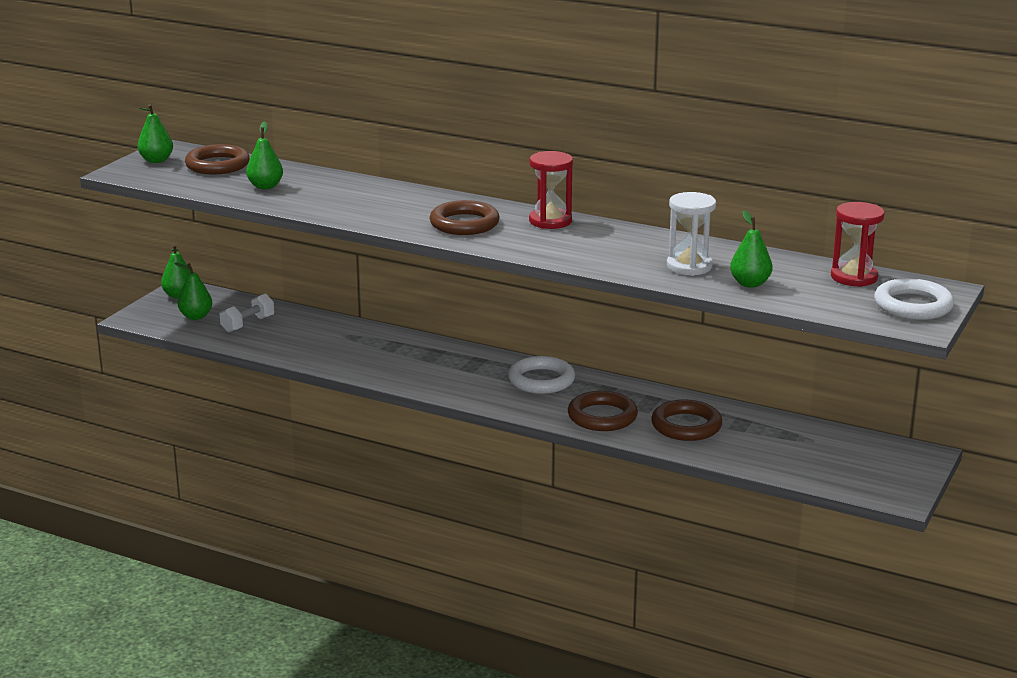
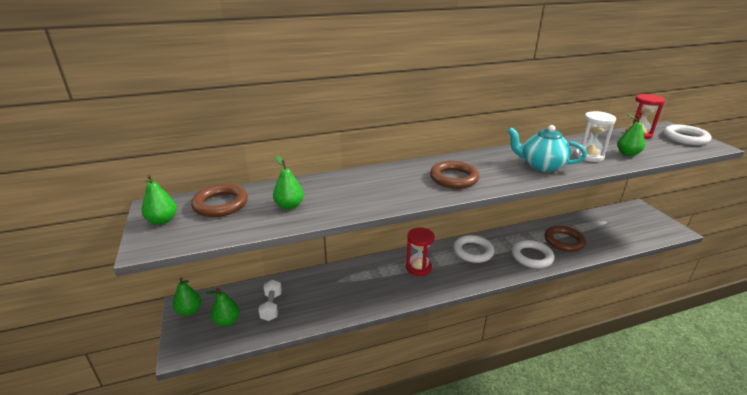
camera: 45 degrees left, 5 degrees up
(550, 221) = (482, 158): red hourglass -> red hourglass (418, 267)
(595, 251) = (541, 165): none -> turquoise teapot
(602, 416) = (532, 256): brown ring -> white ring

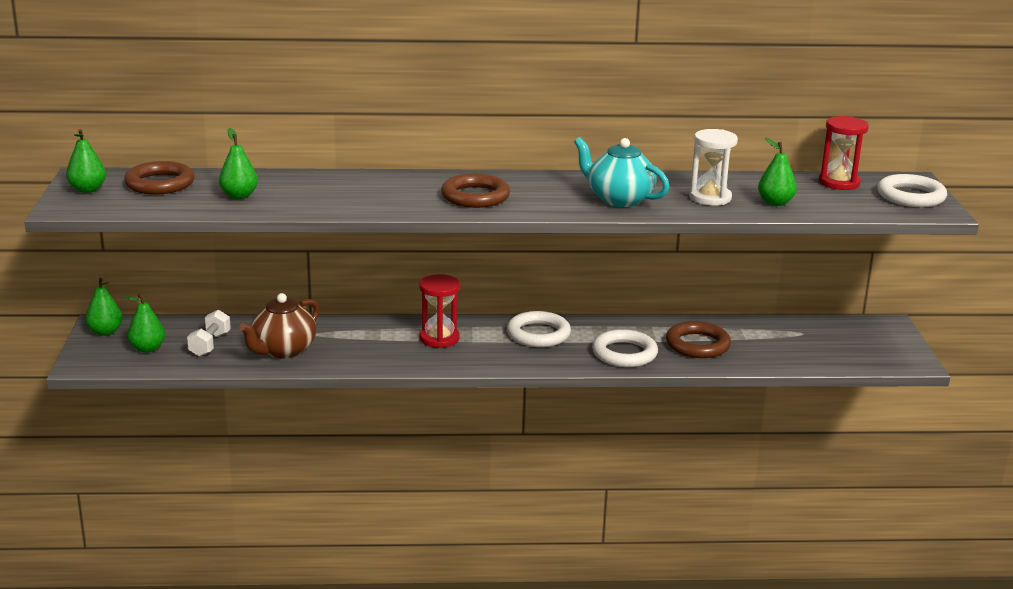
camera: 15 degrees right, 5 degrees down
(325, 301) = (282, 350): none -> brown teapot

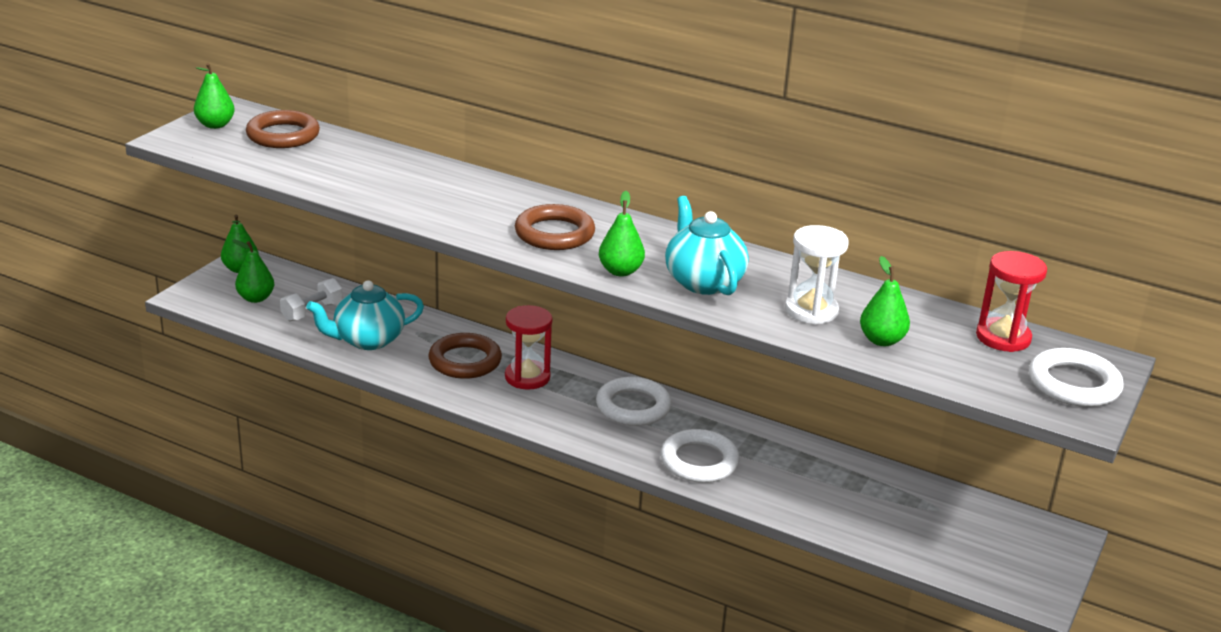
camera: 30 degrees right, 5 degrees up
(239, 196) = (333, 168): green pear -> green pear (620, 271)
(282, 350) = (367, 340): brown teapot -> turquoise teapot
(697, 345) = (794, 480): brown ring -> brown ring (465, 361)

